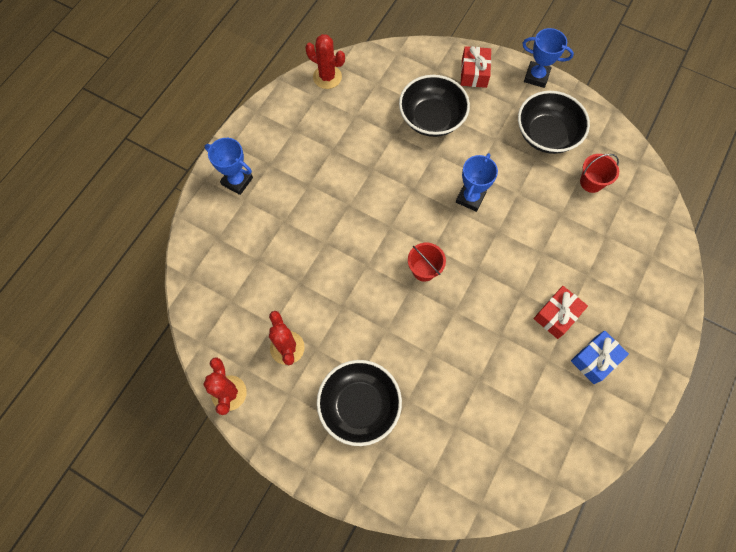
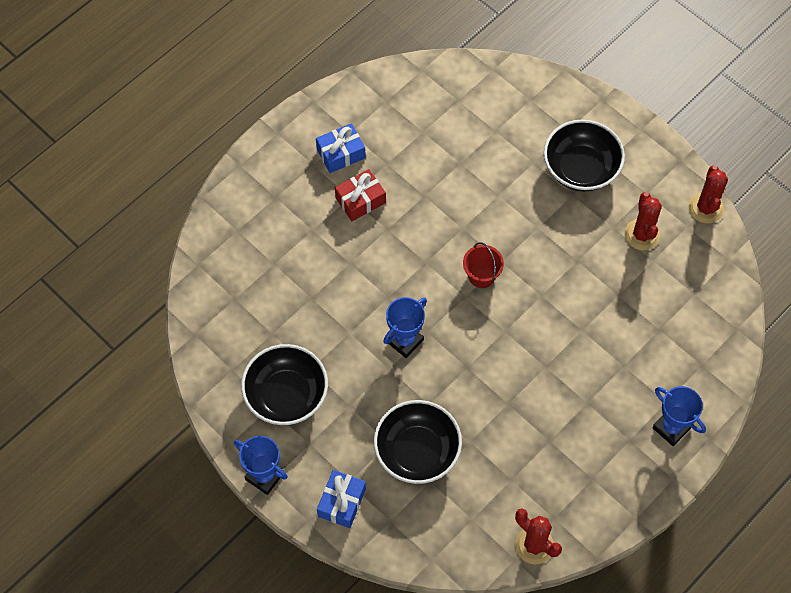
camera: 165 degrees left, 5 degrees down
(474, 73) = (341, 502): red gift -> blue gift
(591, 182) = (261, 325): red bucket -> none

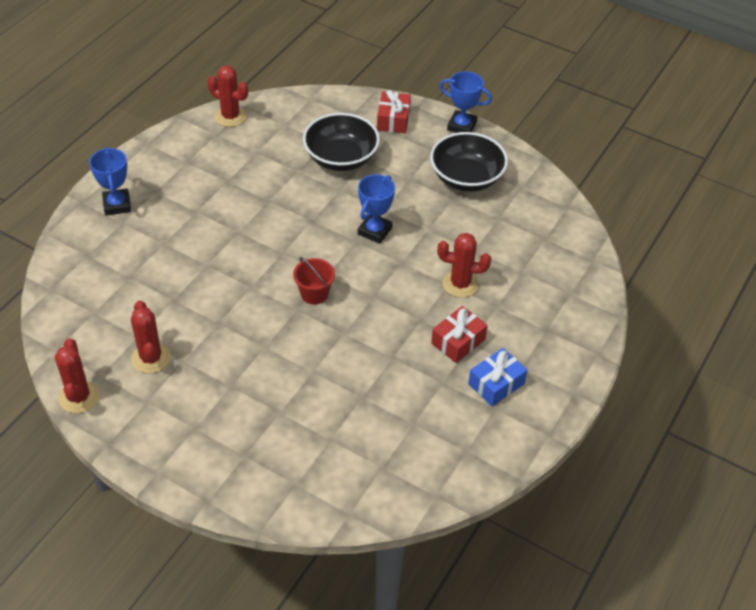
camera: 165 degrees right, 15 degrees down
(338, 261) = (460, 284): none -> red cactus
(341, 502) = (393, 120): blue gift -> red gift
(581, 168) = (225, 415): black bowl -> none
(671, 428) = (117, 205): blue trophy -> blue trophy turned 45 degrees clockwise

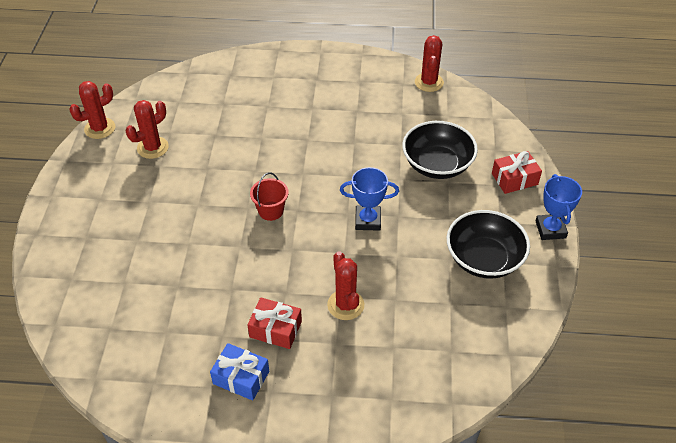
camera: 65 degrees right, 0 degrees up
(117, 205) = (288, 67): blue trophy -> none

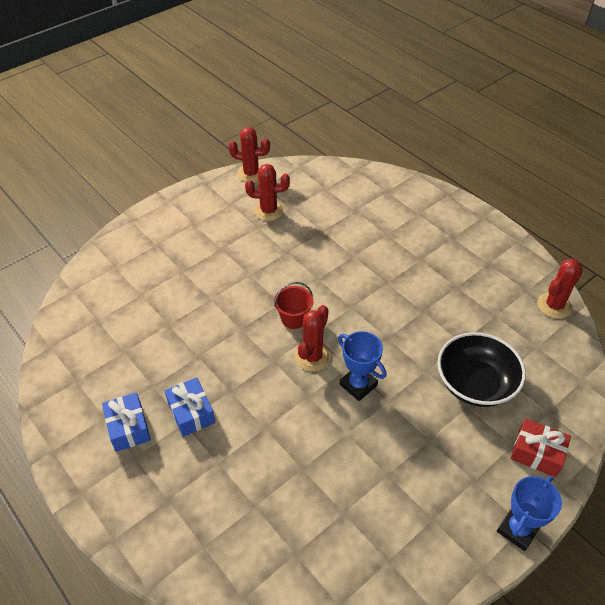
camera: 45 degrees right, 0 degrees up
(275, 329) = (191, 412): red gift -> blue gift
(345, 305) = (260, 439): red cactus -> red cactus (312, 357)
(484, 259) = (419, 501): black bowl -> none

